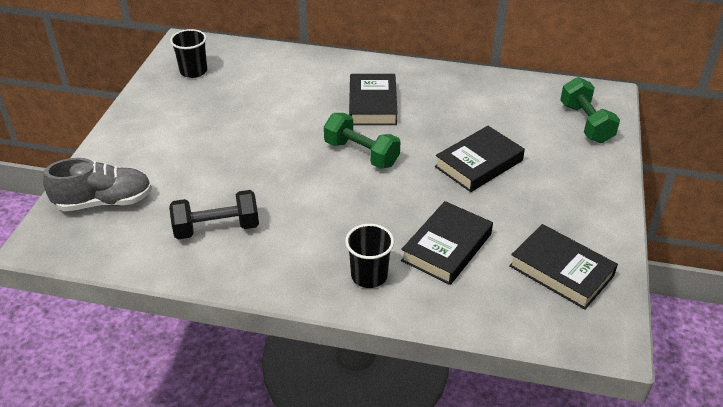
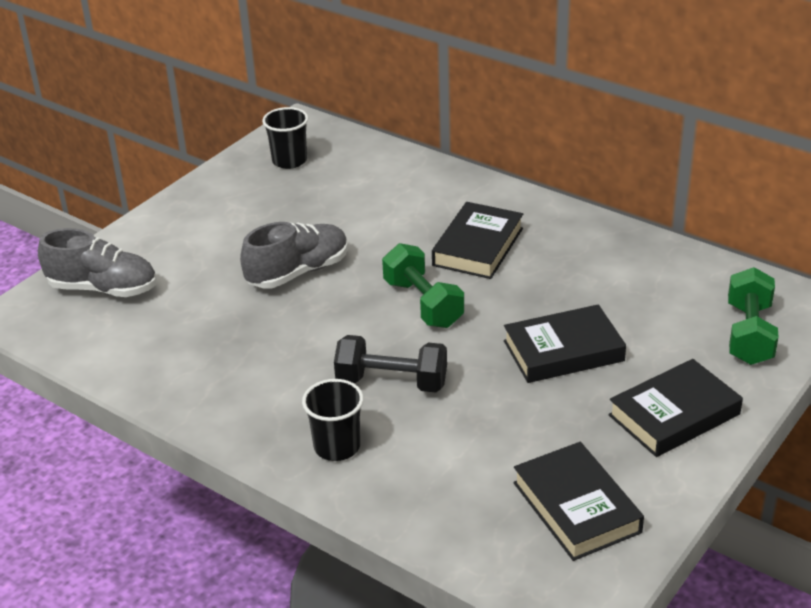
camera: 25 degrees right, 5 degrees down
(217, 228) = (202, 348): black dumbbell -> black dumbbell (392, 382)
(254, 152) = (298, 272): none -> grey shoe
(447, 247) = (451, 440): black book -> black book (674, 415)

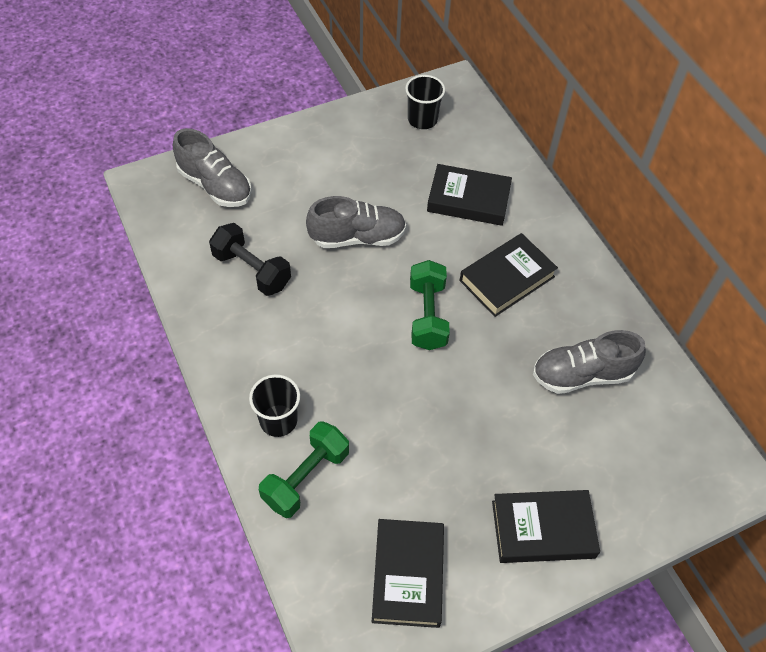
camera: 25 degrees right, 20 degrees up
(392, 382) = (355, 381): black dumbbell -> black dumbbell (252, 270)
(563, 351) = (501, 419): black book -> black book (468, 199)
(610, 288) = (582, 375): none -> grey shoe
(749, 334) = (661, 482): green dumbbell -> green dumbbell (306, 477)

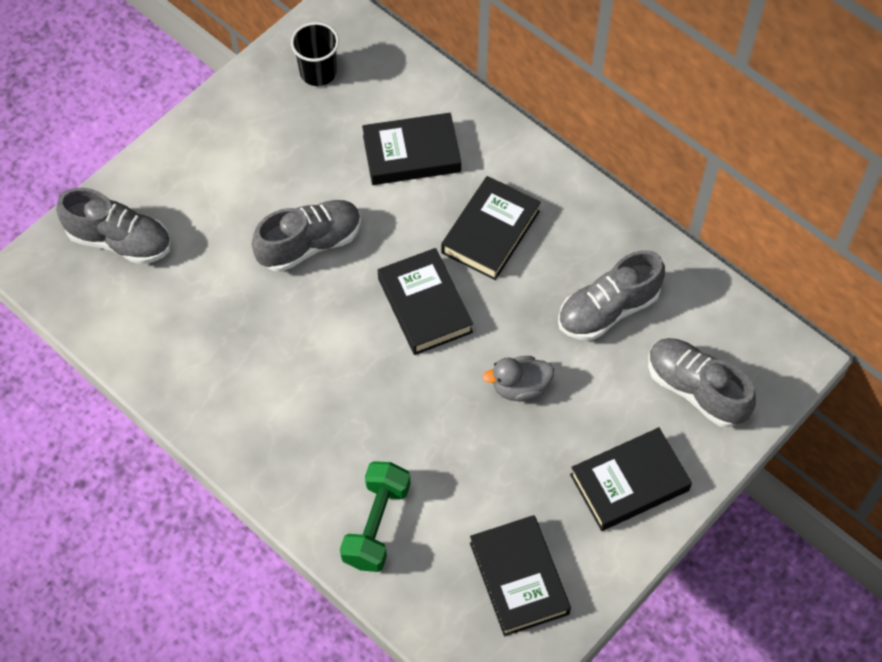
camera: 20 degrees left, 5 degrees up
(252, 270) = (212, 325): black dumbbell -> none
(278, 420) = (321, 478): black cup -> none
(427, 315) = (424, 305): green dumbbell -> black book
(479, 410) = (520, 387): none -> grey duck
(635, 471) = (696, 389): none -> grey shoe

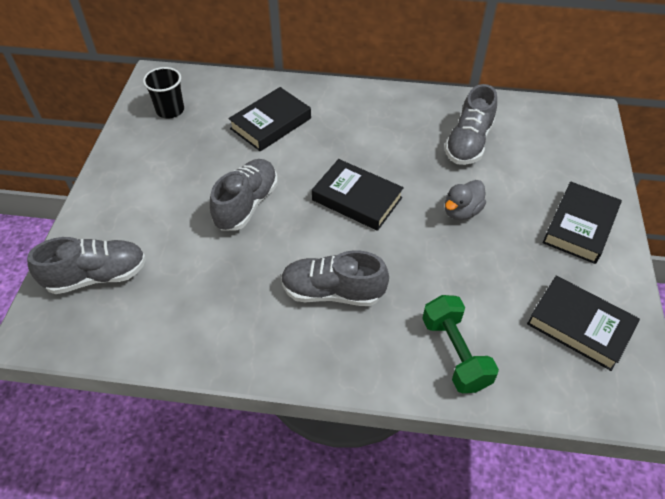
camera: 35 degrees left, 10 degrees down
(490, 232) = (359, 139): black book -> none
(696, 389) = (559, 156): grey shoe -> grey shoe (332, 292)

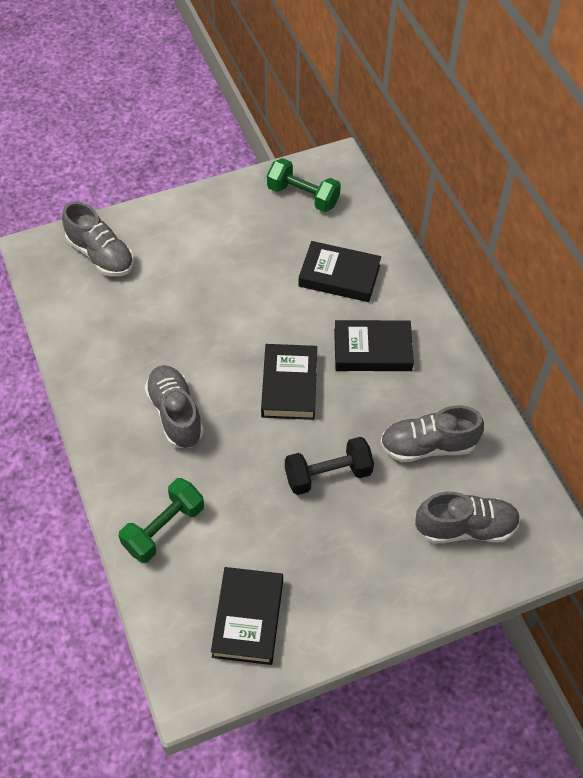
camera: 60 degrees right, 5 degrees up
(170, 110) = (303, 196): black cup -> green dumbbell
(246, 204) = (230, 309): grey shoe -> grey shoe (465, 528)
(461, 211) = (328, 474): grey duck -> black dumbbell
(580, 226) = (374, 584): black book -> black book (372, 350)

